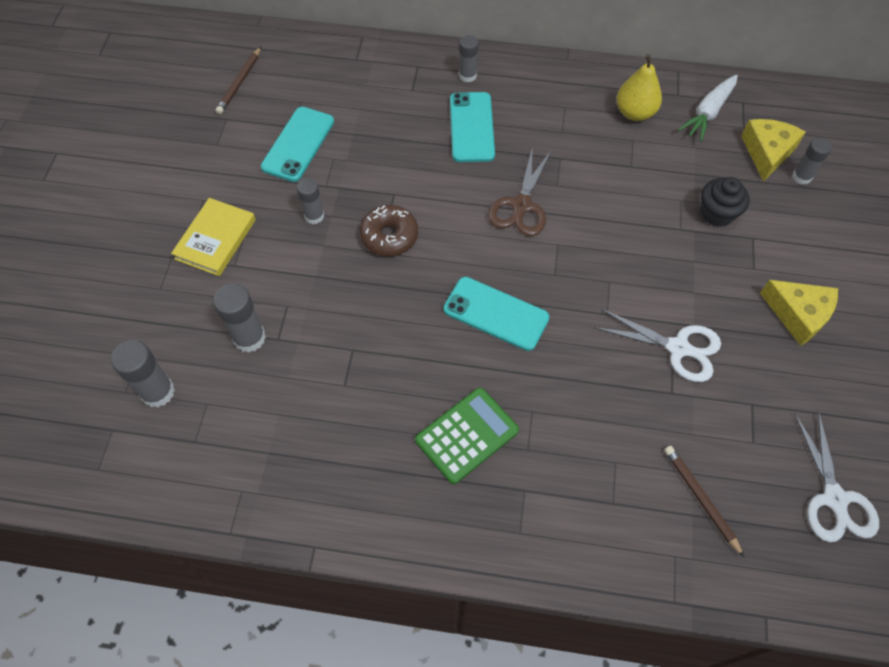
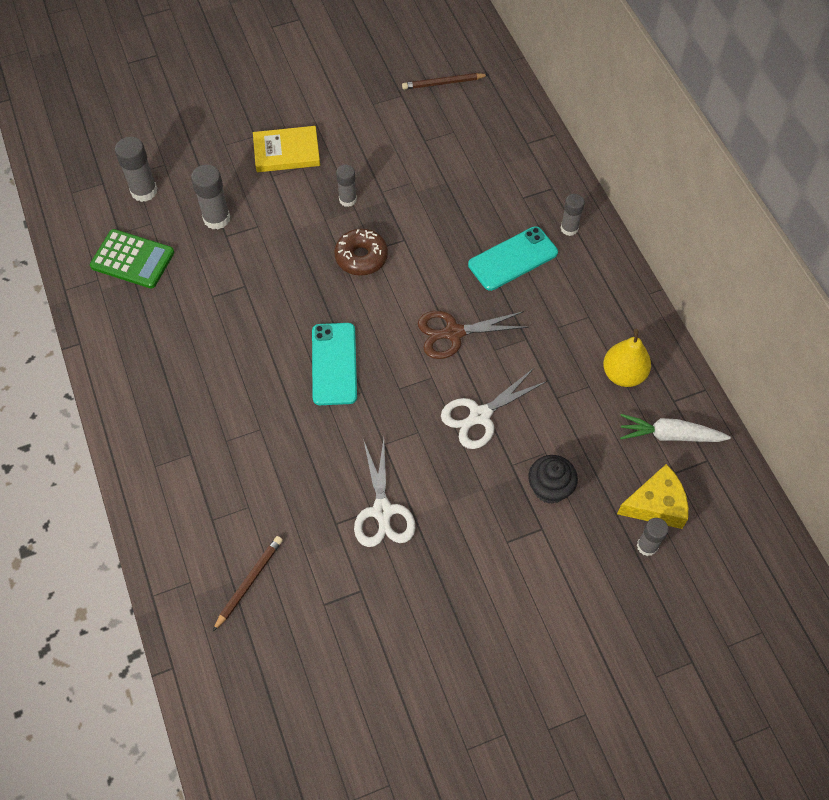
camera: 60 degrees right, 0 degrees up
(298, 144) = (409, 153): turquoise phone -> none
(466, 435) = (215, 394): green calculator -> green calculator (132, 259)
(798, 314) = (478, 597): yellow cheese -> none
(834, 498) = (304, 688): white scissors -> white scissors (480, 415)

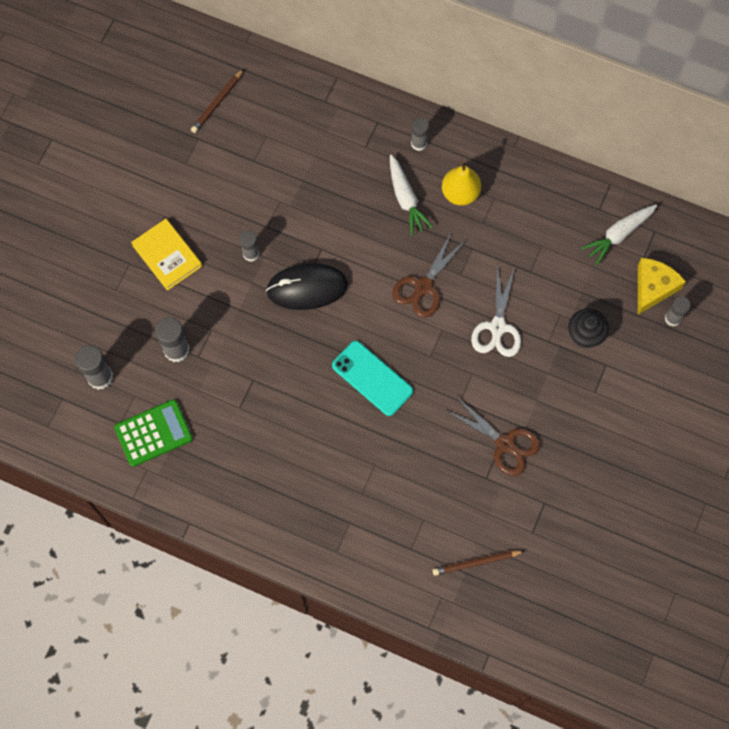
camera: 45 degrees left, 10 degrees up
(249, 582) = (476, 562): brown pencil -> brown pencil turned 90 degrees counterclockwise
(286, 152) = (167, 256): yellow book -> yellow book turned 75 degrees counterclockwise
(361, 257) = (307, 288): brown donut -> black mouse
(382, 511) = (505, 443): white scissors -> brown scissors
(513, 259) = (406, 199): turquoise phone -> white carrot
(623, 374) = (553, 218): yellow pear -> yellow pear (460, 193)

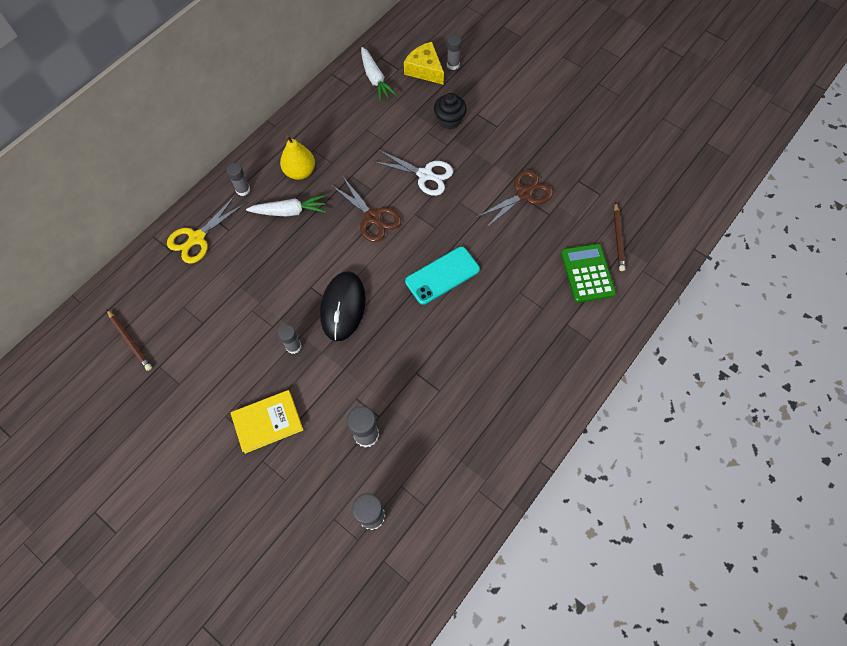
camera: 75 degrees left, 5 degrees down
(153, 433) = (443, 475): green calculator -> green calculator (587, 273)
(346, 120) = (197, 238): none -> yellow scissors

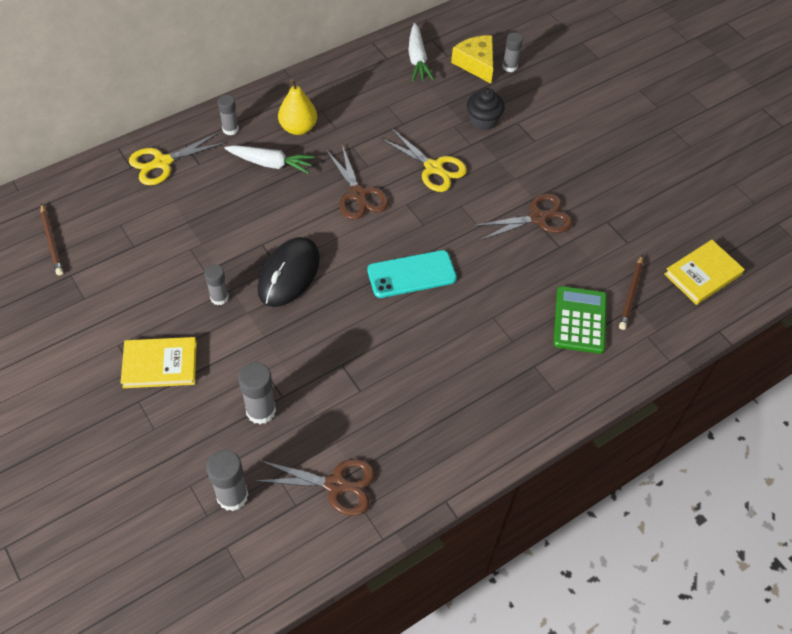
camera: 15 degrees right, 10 degrees down
(425, 175) = (433, 168): white scissors -> yellow scissors
(450, 478) = (336, 485): none -> brown scissors
(666, 204) = (702, 274): none -> yellow book

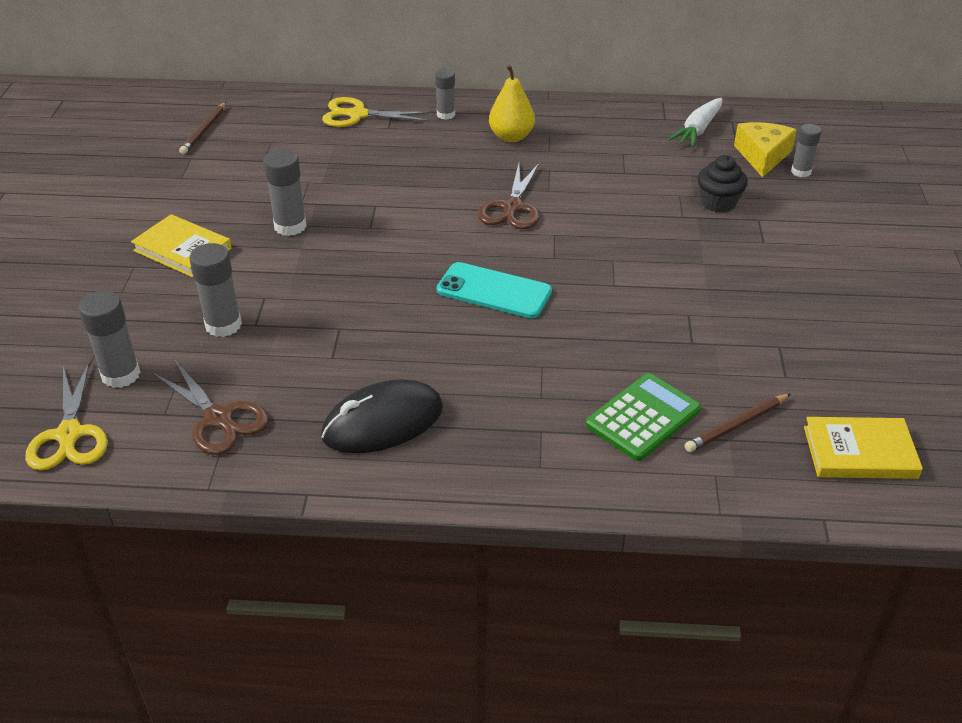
camera: 40 degrees right, 15 degrees down
(219, 297) = (290, 226): grey glue stick -> grey glue stick, size x1.52
(270, 163) = (453, 152): white carrot -> none
(289, 274) = (373, 237): black mouse -> black mouse (383, 422)
(433, 168) = (617, 218): yellow scissors -> yellow scissors (69, 434)
(538, 218) = (693, 307): brown scissors -> none

